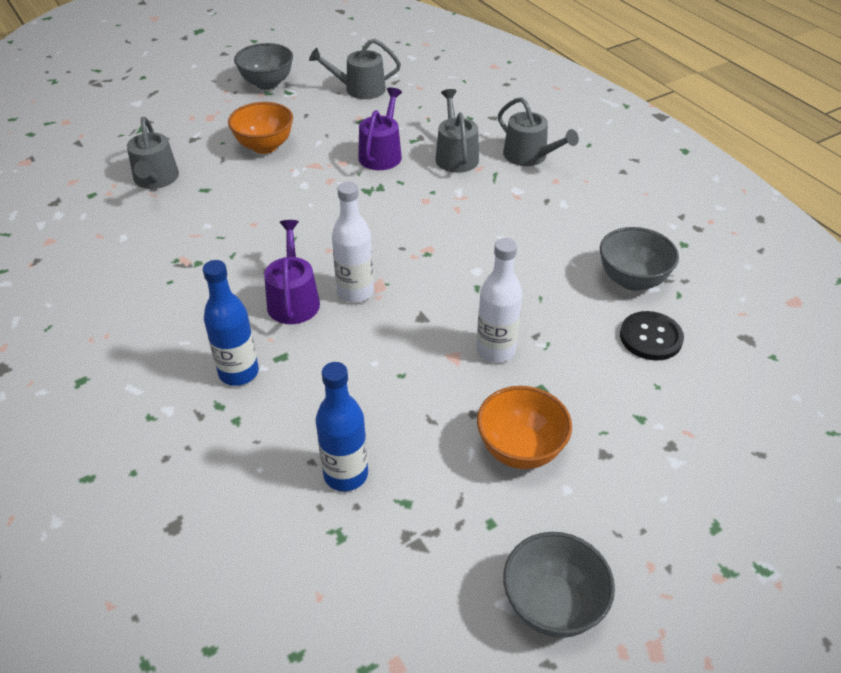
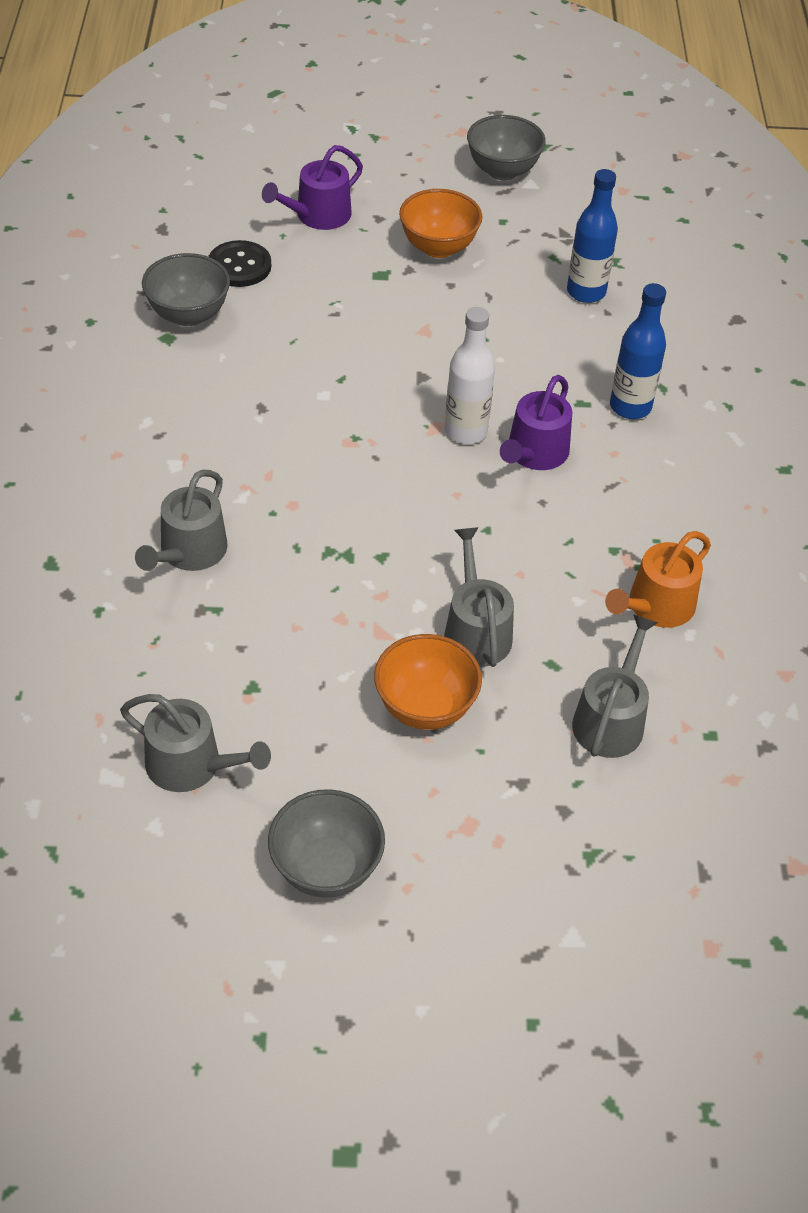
camera: 150 degrees left, 5 degrees up
(152, 242) = (656, 606): none -> orange watering can
(381, 154) = (278, 606): purple watering can -> purple watering can (317, 216)
(495, 350) = (383, 318): white bottle -> none
(529, 156) = (101, 503): grey watering can -> grey watering can (476, 630)

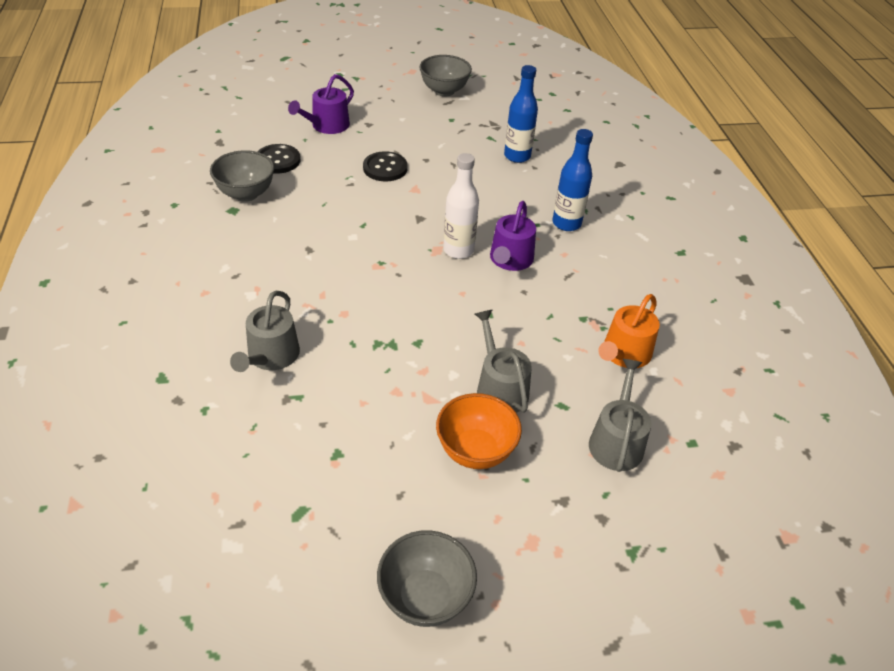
camera: 10 degrees left, 5 degrees down
(191, 765) = (298, 525): grey watering can -> none
(389, 293) = (385, 168): none -> black button
(438, 247) = (412, 138): orange bowl -> none

